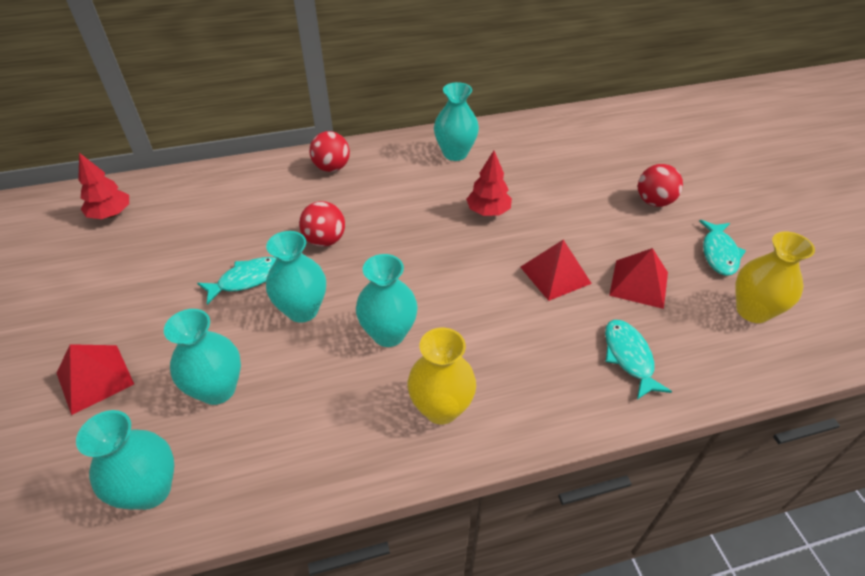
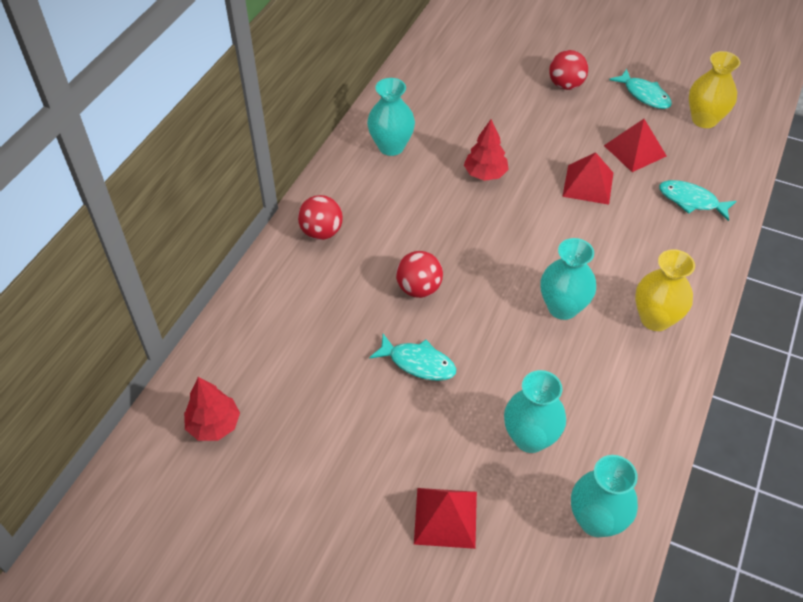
camera: 50 degrees left, 5 degrees up
(247, 279) = (418, 363): turquoise fish -> turquoise fish turned 105 degrees clockwise
(302, 310) = (490, 345): turquoise vase -> none

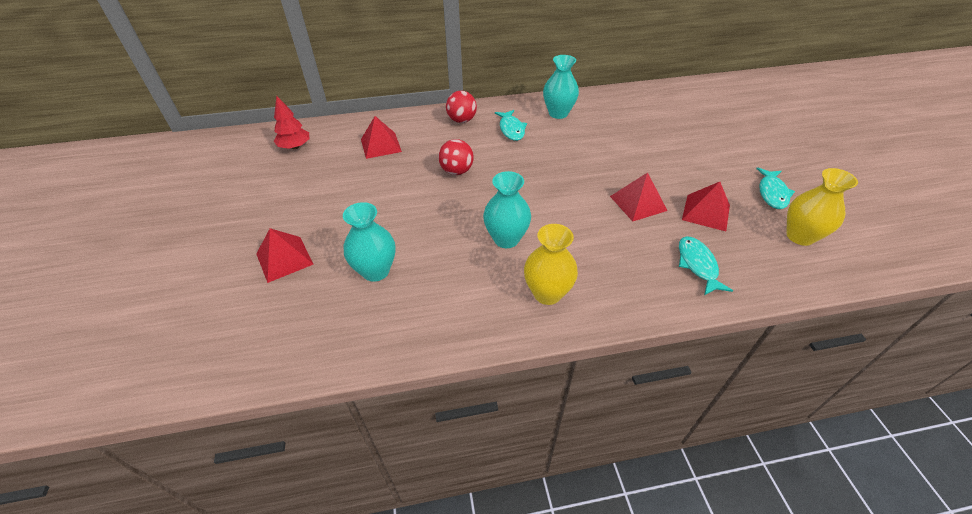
camera: 55 degrees right, 5 degrees down
(299, 333) = (381, 145): none -> red pyramid
(418, 363) = (397, 196): turquoise fish -> turquoise fish (511, 129)
(485, 174) = (584, 156): red tree -> none
(565, 85) = (718, 153): red ball -> none
(596, 520) = (326, 337): turquoise vase -> none

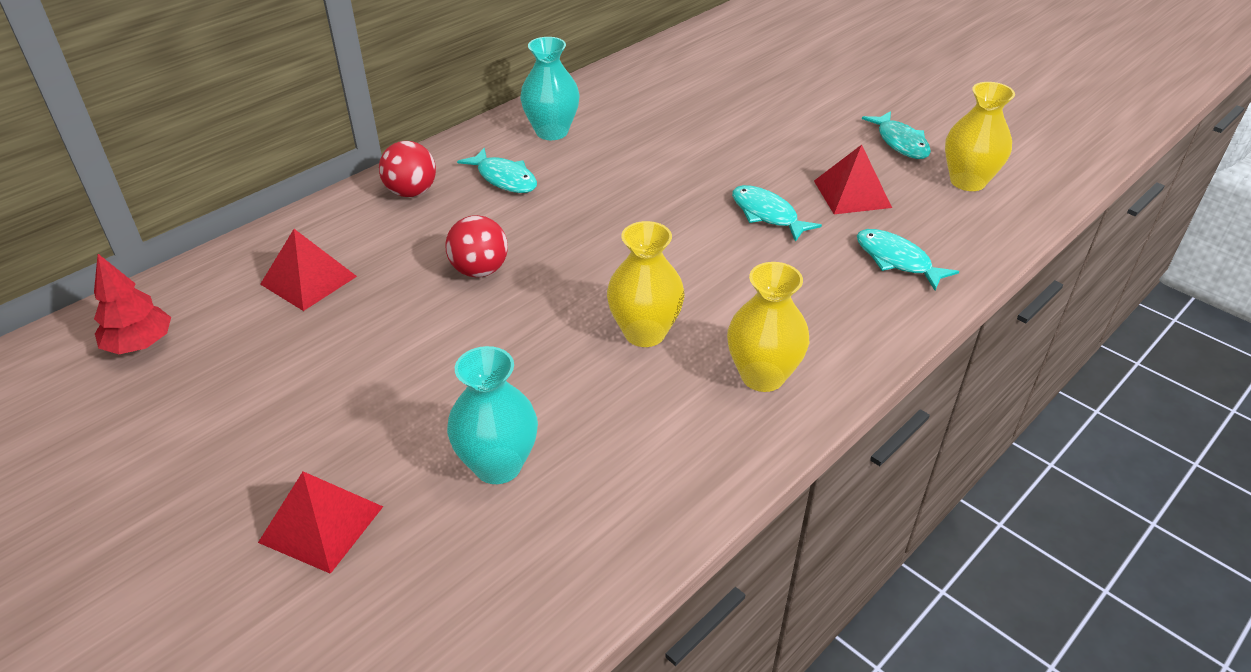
camera: 35 degrees left, 5 degrees down
(506, 239) = (644, 333): turquoise vase -> yellow vase
(638, 203) = (767, 214): red pyramid -> turquoise fish

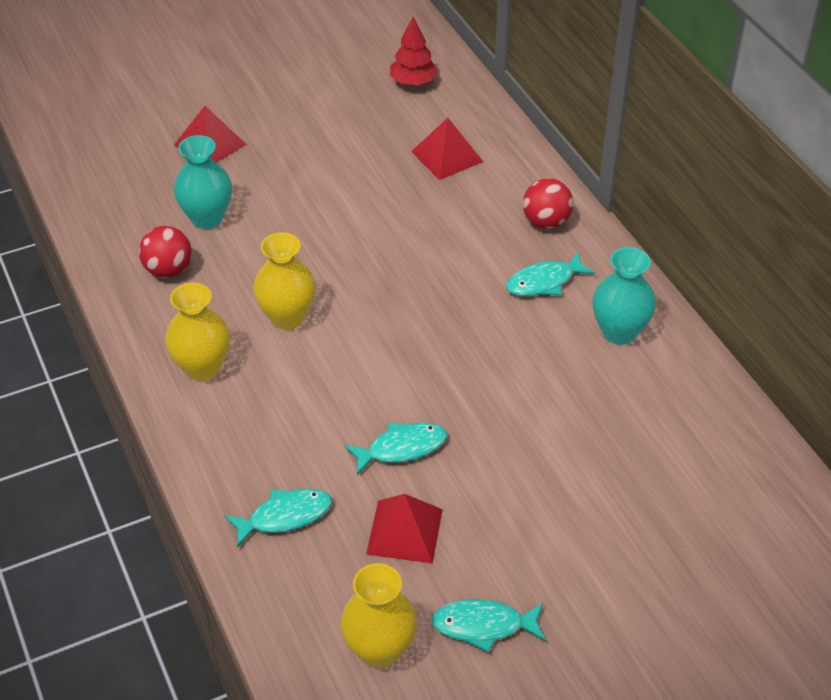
camera: 110 degrees right, 5 degrees up
(480, 270) = (413, 244): red ball -> red ball (168, 270)

